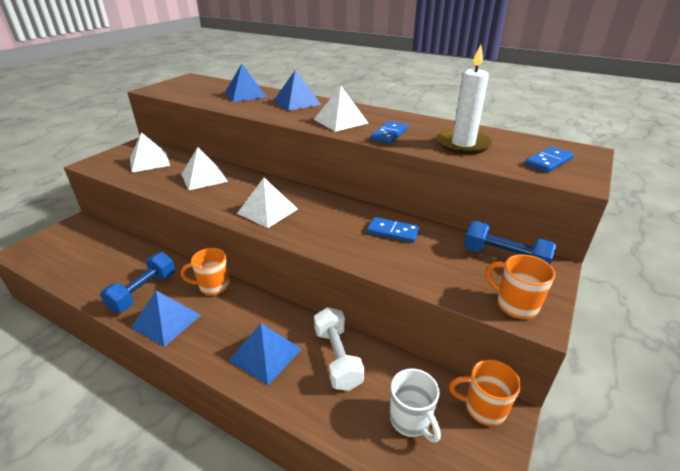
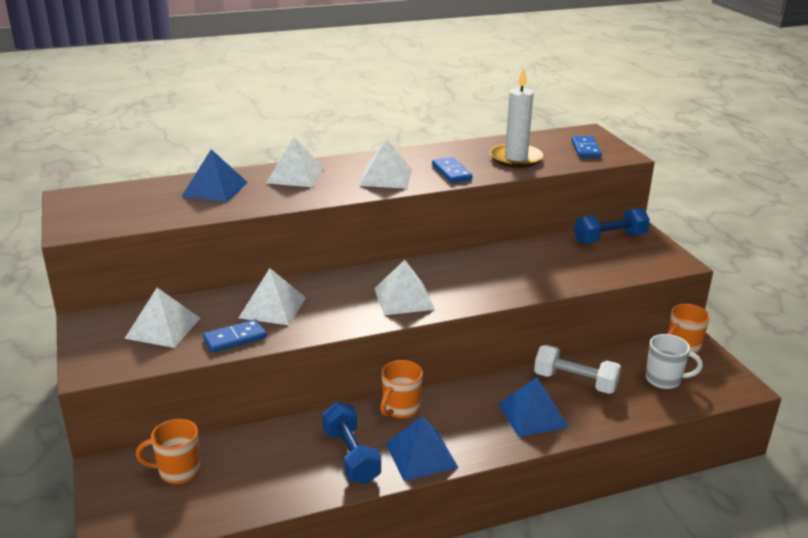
camera: 50 degrees left, 5 degrees down
(296, 102) = (295, 175): blue pyramid -> white pyramid
(393, 232) = (521, 260): blue domino -> blue domino (235, 338)
(515, 305) = (659, 262): orange mug -> orange mug (178, 471)

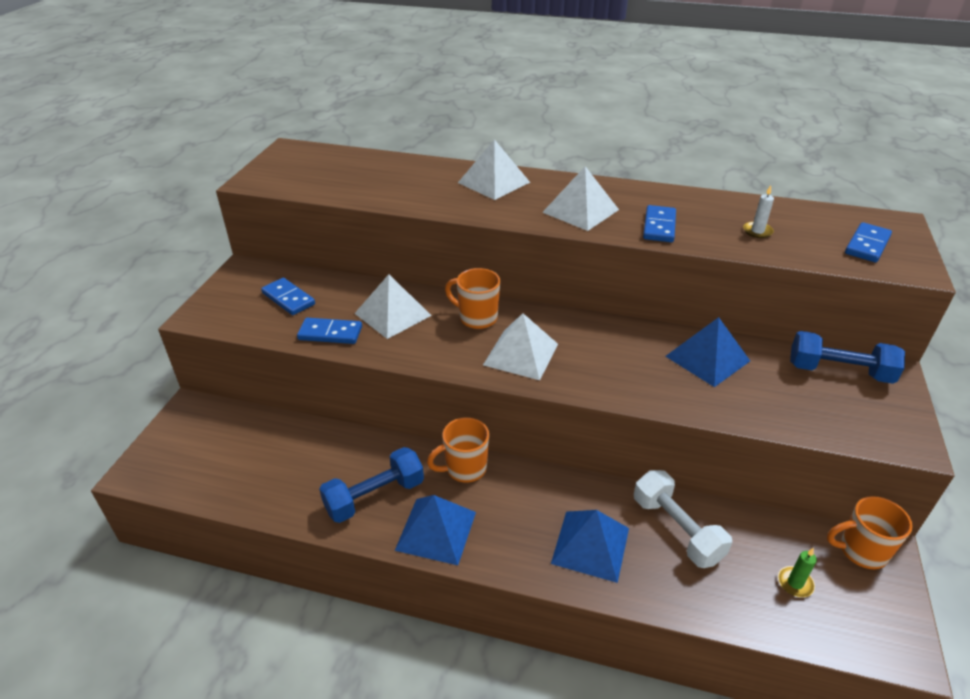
camera: 35 degrees right, 10 degrees up
(163, 328) = (288, 298): white pyramid -> blue domino
(178, 471) = (234, 437): orange mug -> orange mug (477, 318)
(215, 189) = (407, 175): blue pyramid -> blue pyramid (707, 358)
(351, 456) = (374, 496): blue dumbbell -> blue dumbbell turned 45 degrees clockwise
(516, 158) = (757, 231): white candle -> white candle, size x0.43
(664, 380) = (795, 583): white mug -> green candle

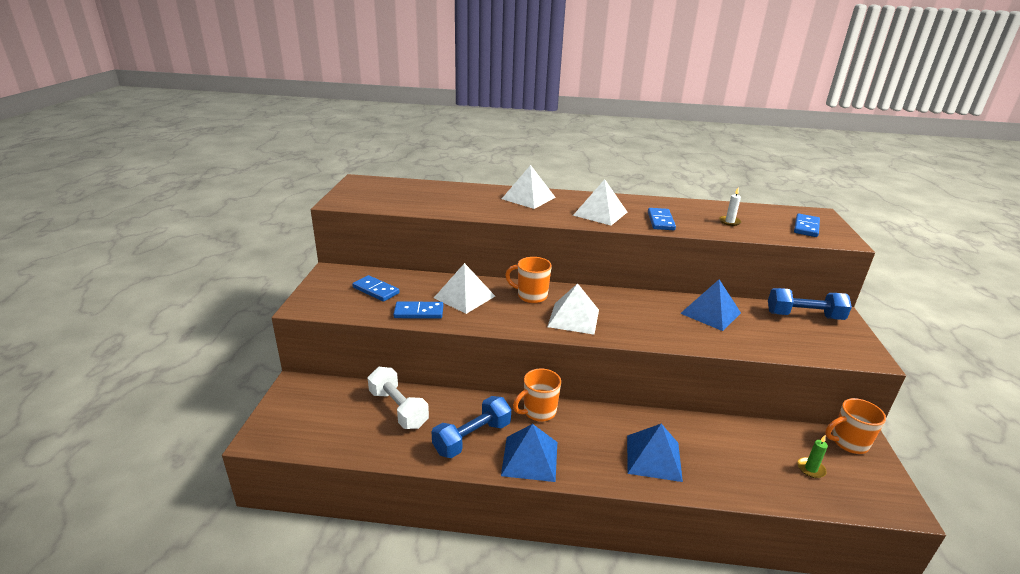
camera: 10 degrees left, 10 degrees down
(676, 529) = (713, 440): white dumbbell -> white dumbbell (398, 409)

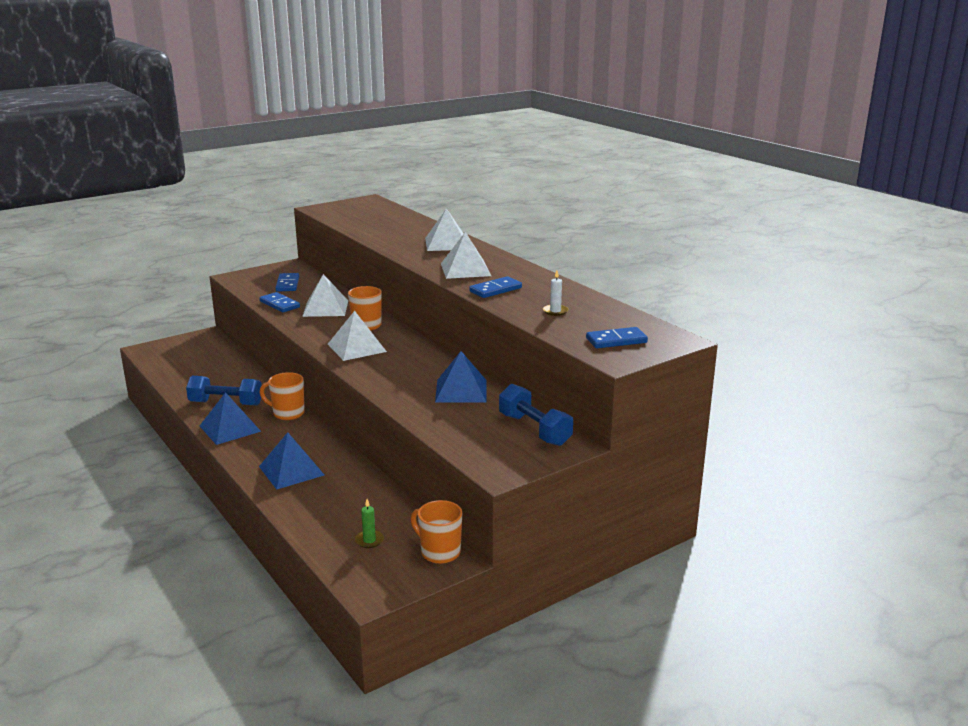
camera: 50 degrees right, 5 degrees down
(398, 409) = (224, 371): white dumbbell -> none

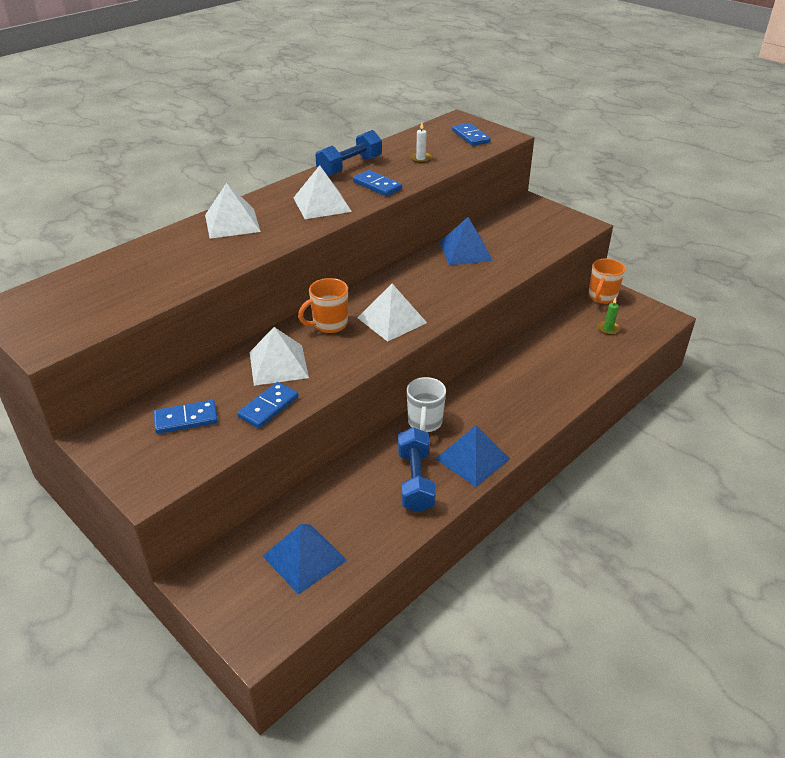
camera: 100 degrees left, 15 degrees up
(287, 413) = (425, 423): orange mug -> white mug
(291, 470) = (533, 392): blue pyramid -> blue pyramid (304, 558)
(534, 430) = (515, 216): blue dumbbell -> blue dumbbell (349, 167)

